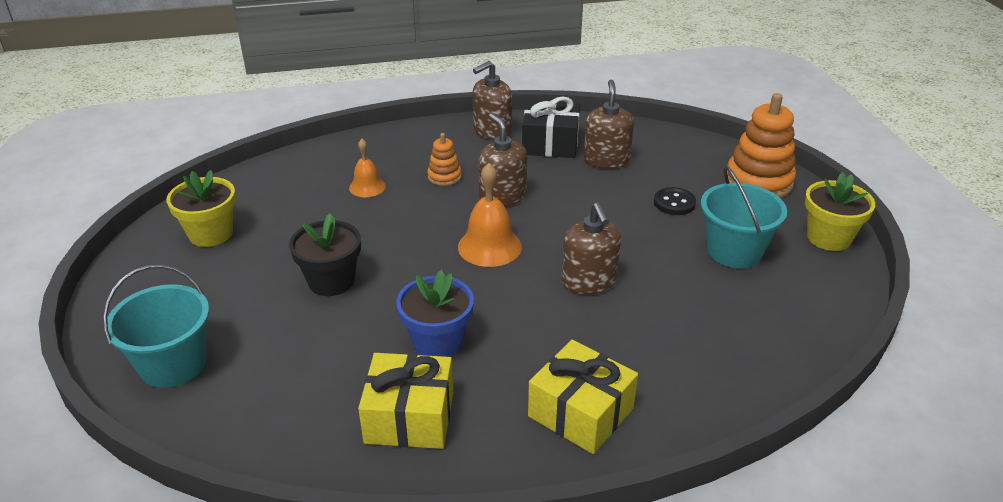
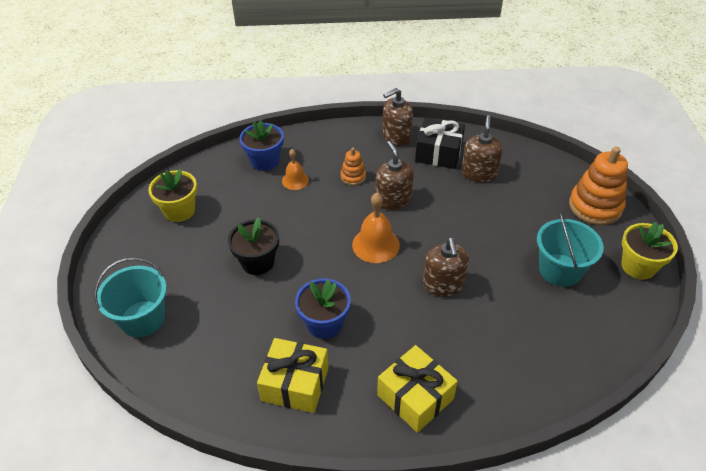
camera: 10 degrees right, 10 degrees up
(322, 170) = (265, 161): none -> blue flower pot
(674, 203) = (523, 220): black button -> none

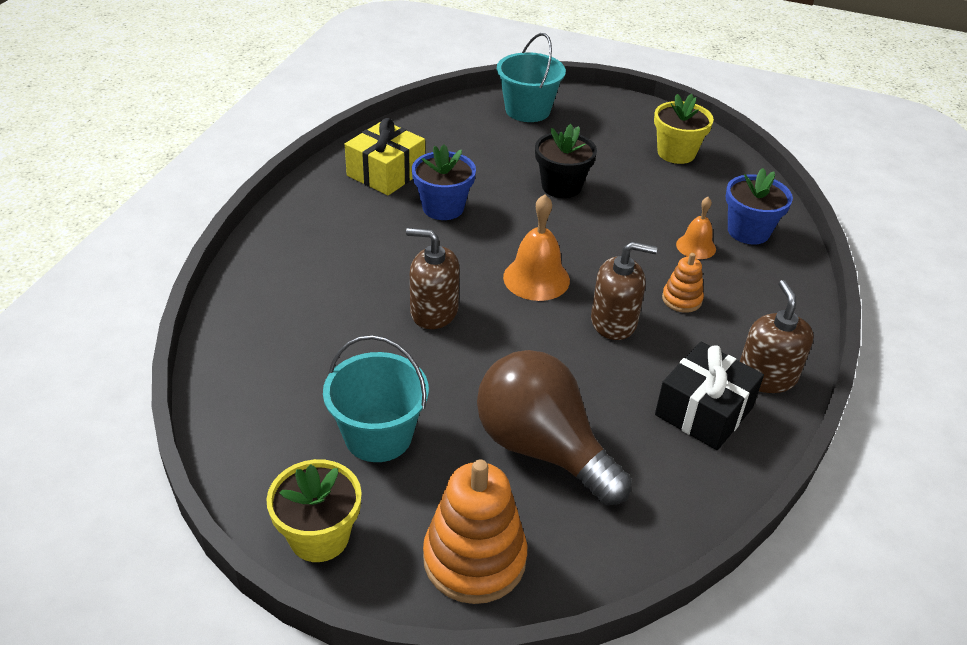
camera: 110 degrees right, 5 degrees down
(415, 397) = (308, 238): yellow gift -> none
(479, 173) = (631, 440): brown soap dispenser -> none
(511, 203) = (542, 448): none -> brown light bulb

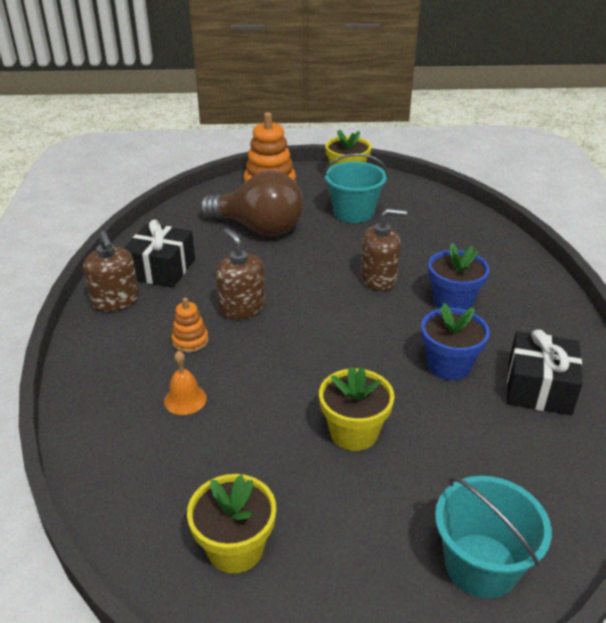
camera: 160 degrees right, 5 degrees down
(386, 173) = (538, 387): yellow gift -> black gift
(536, 278) = (320, 323): orange bell -> none
(561, 186) = (354, 432): black flower pot -> yellow flower pot
(614, 322) = (242, 307): brown soap dispenser -> brown soap dispenser turned 75 degrees clockwise
(748, 231) = (128, 437): blue flower pot -> blue flower pot (453, 302)

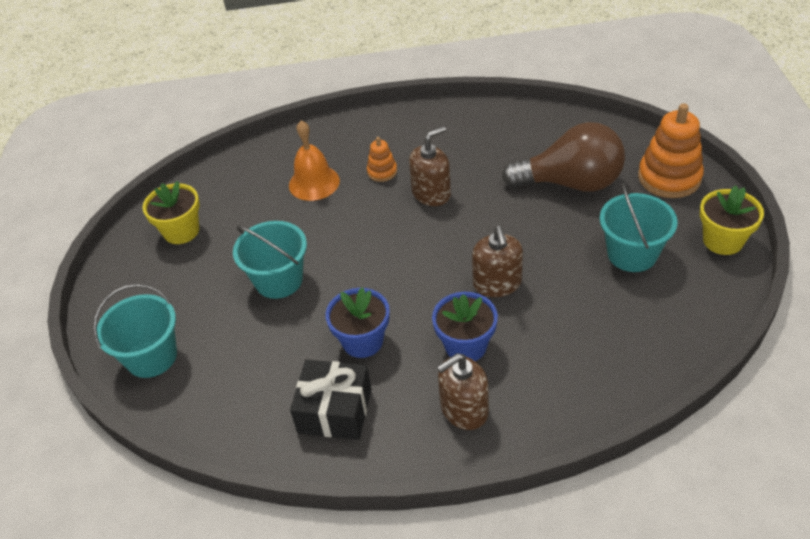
camera: 90 degrees right, 10 degrees up
(115, 301) = (429, 120): brown soap dispenser -> brown soap dispenser (464, 409)
(161, 269) = (481, 134): black gift -> none
(185, 399) = (314, 183): orange bell -> orange bell, size x1.60
(258, 228) = (571, 183): brown light bulb -> brown light bulb turned 105 degrees counterclockwise
(354, 432) = (279, 280): yellow flower pot -> turquoise bucket

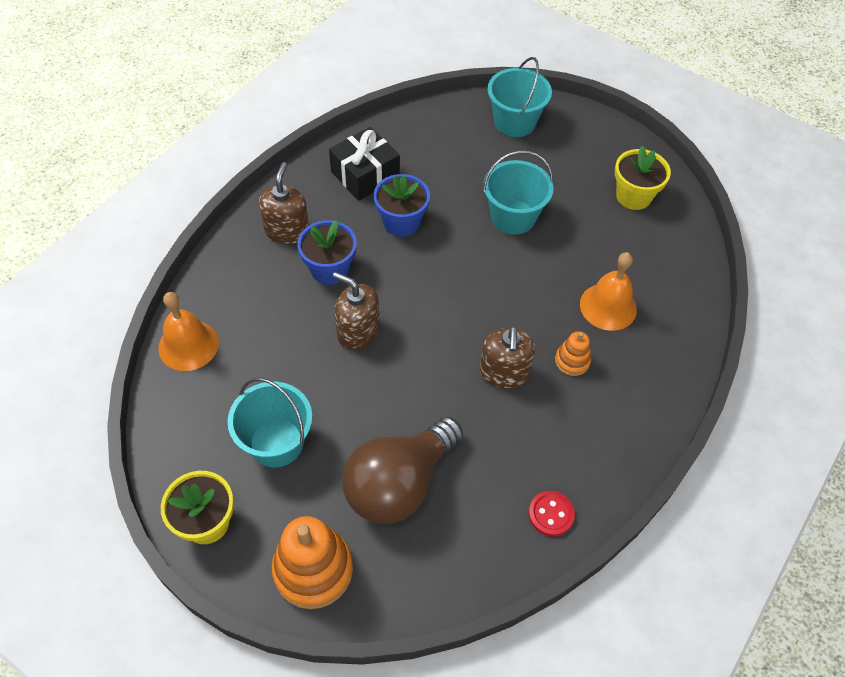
camera: 125 degrees right, 10 degrees up
(499, 120) = (551, 514): none -> red button
(645, 368) = (188, 345): none -> orange bell

